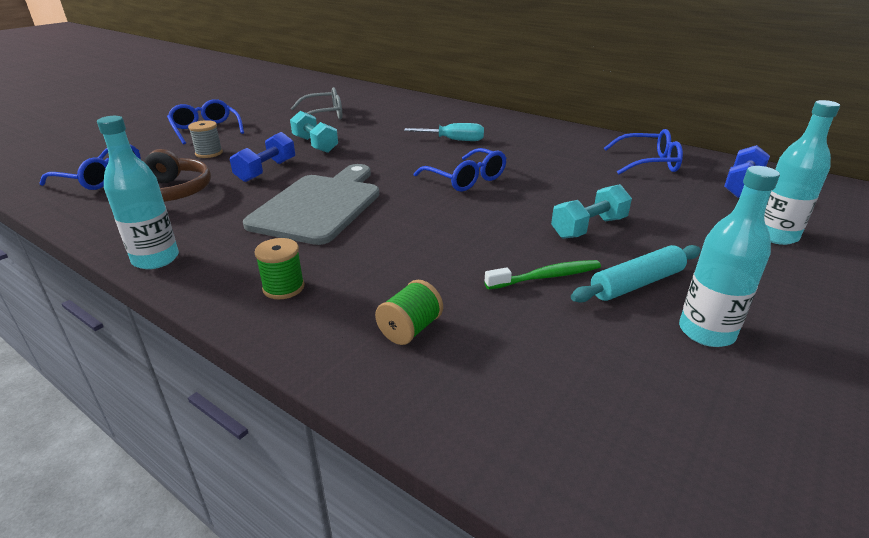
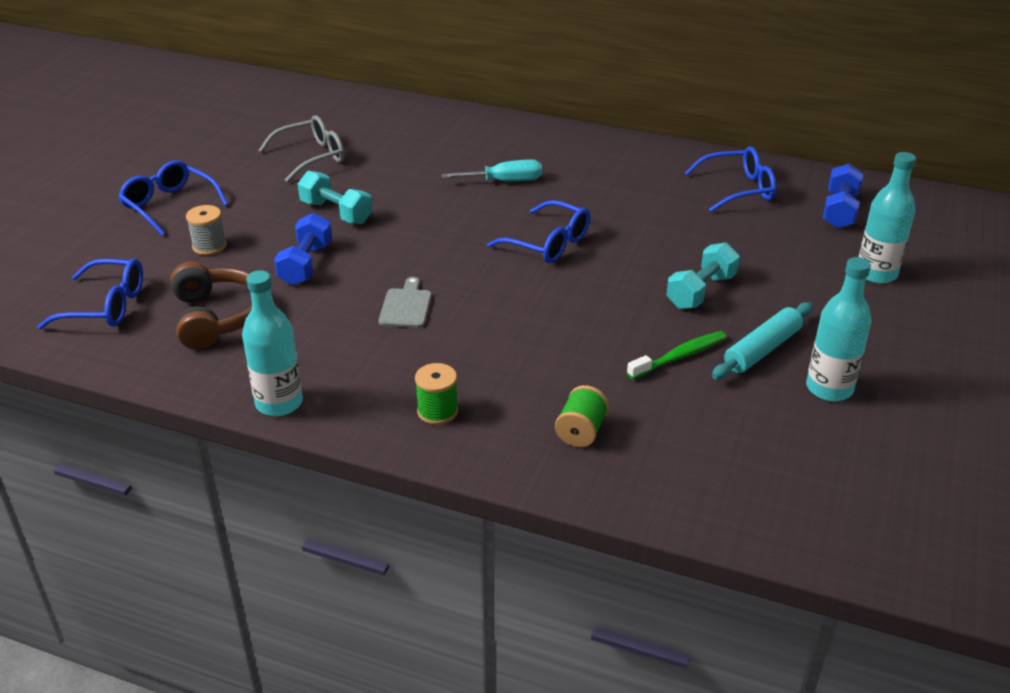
camera: 15 degrees left, 5 degrees up
(320, 206) = (406, 306): grey cutting board -> grey cutting board, size x0.43

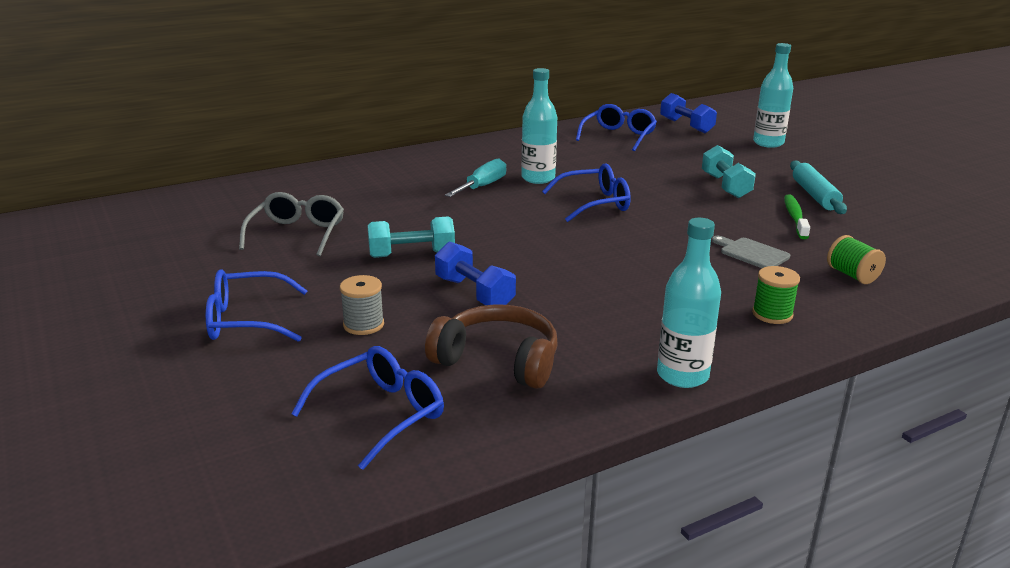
camera: 50 degrees left, 10 degrees down
(406, 306) = (605, 276): grey cutting board -> grey cutting board (751, 253)
(829, 388) = (877, 195): turquoise bottle -> turquoise bottle (538, 178)

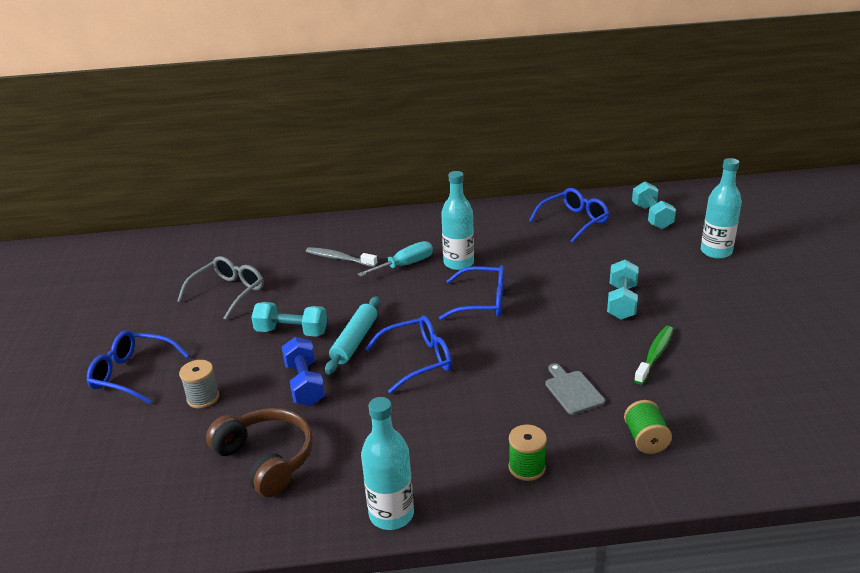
camera: 25 degrees right, 5 degrees up
(381, 413) = (149, 488): blue glasses -> blue glasses (418, 360)
(402, 190) = (339, 258): none -> grey toothbrush
(686, 126) = (651, 216): blue dumbbell -> turquoise dumbbell
(815, 195) = (702, 330): turquoise rolling pin -> turquoise rolling pin (355, 341)

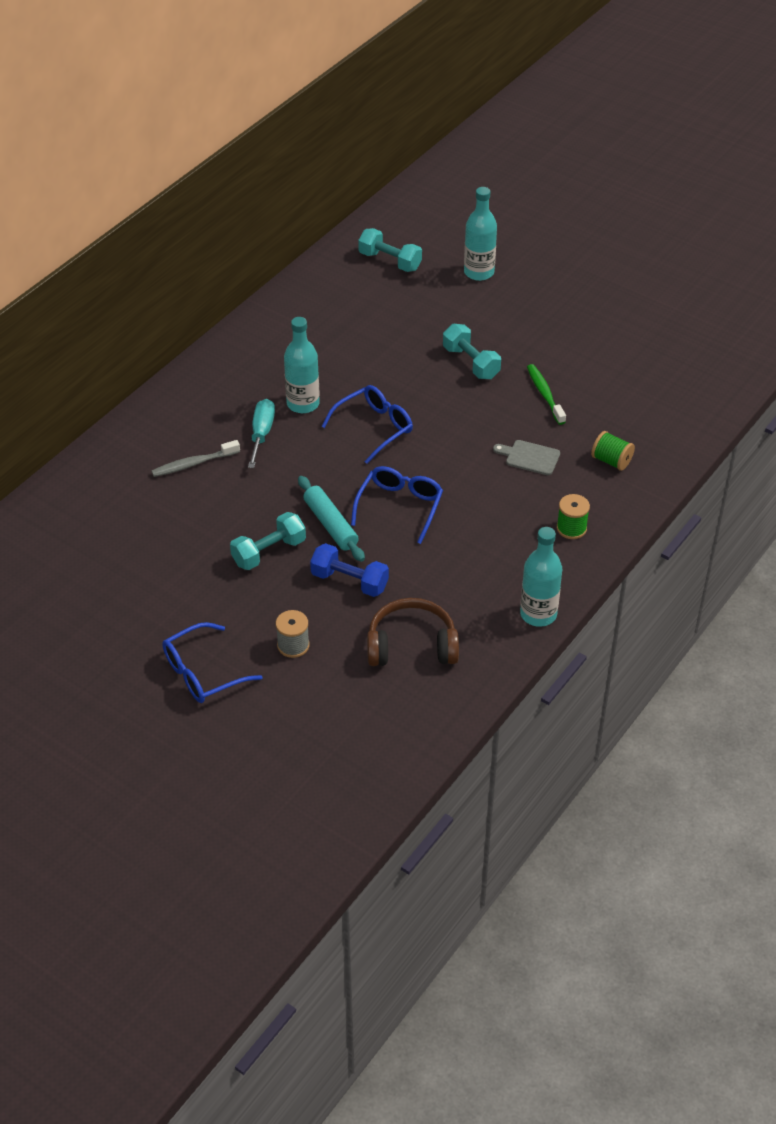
camera: 50 degrees left, 15 degrees up
(229, 292) = (152, 558): grey glasses -> none
(574, 221) = (335, 302): blue glasses -> none

